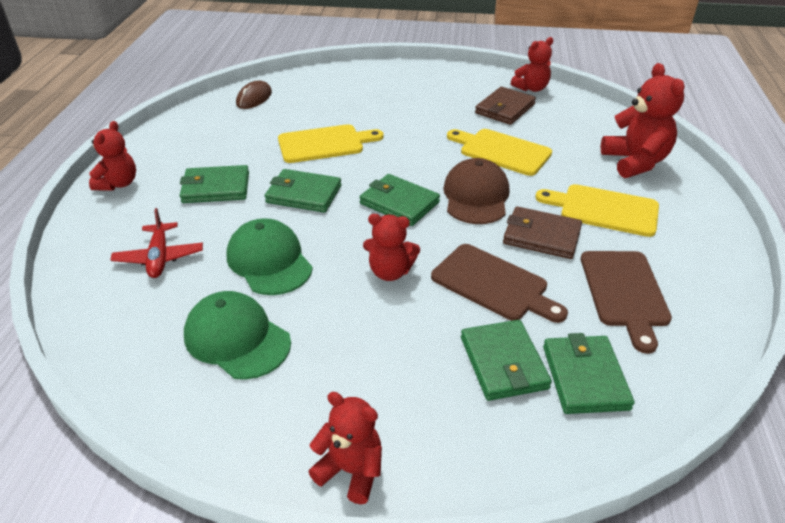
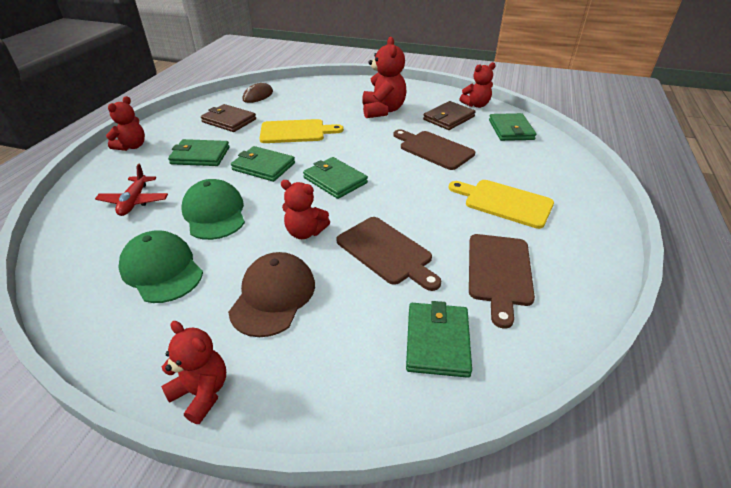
camera: 10 degrees right, 0 degrees up
(476, 196) = (399, 181): brown cap -> brown cap (273, 296)
(501, 151) = (434, 149): yellow cutting board -> brown cutting board
(503, 363) = (370, 319): green wallet -> green wallet (511, 130)
(541, 236) = (442, 218): brown wallet -> brown wallet (229, 121)
(635, 162) = (545, 167): red teddy bear -> red teddy bear (383, 110)

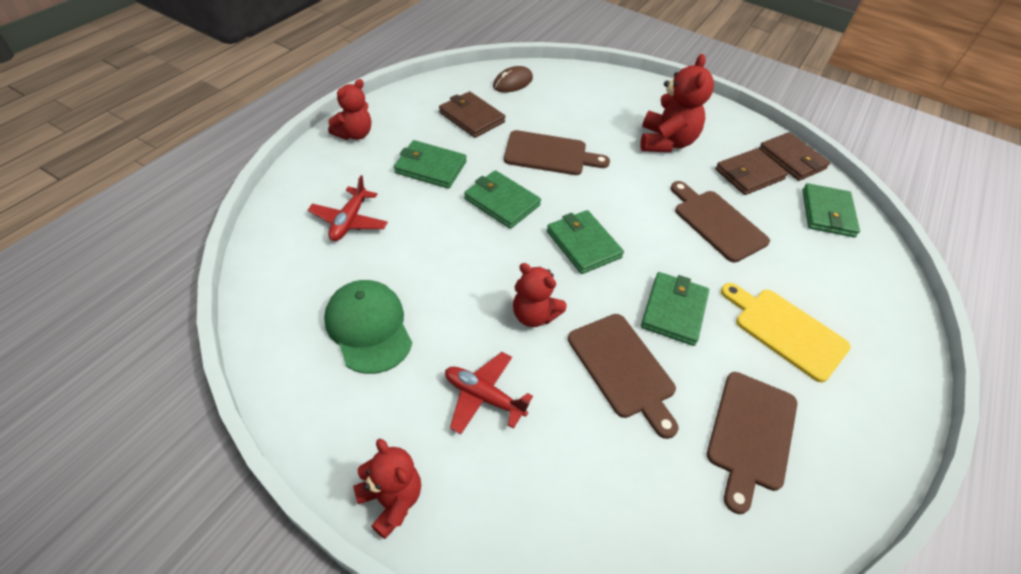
camera: 10 degrees right, 10 degrees up
(214, 213) = (435, 261): green cap -> none
(273, 296) = (483, 397): brown cap -> red plane
(296, 132) = (549, 154): yellow cutting board -> brown cutting board
(437, 341) = (654, 508): green wallet -> green wallet (673, 310)
(476, 105) = (792, 159): red teddy bear -> brown wallet

